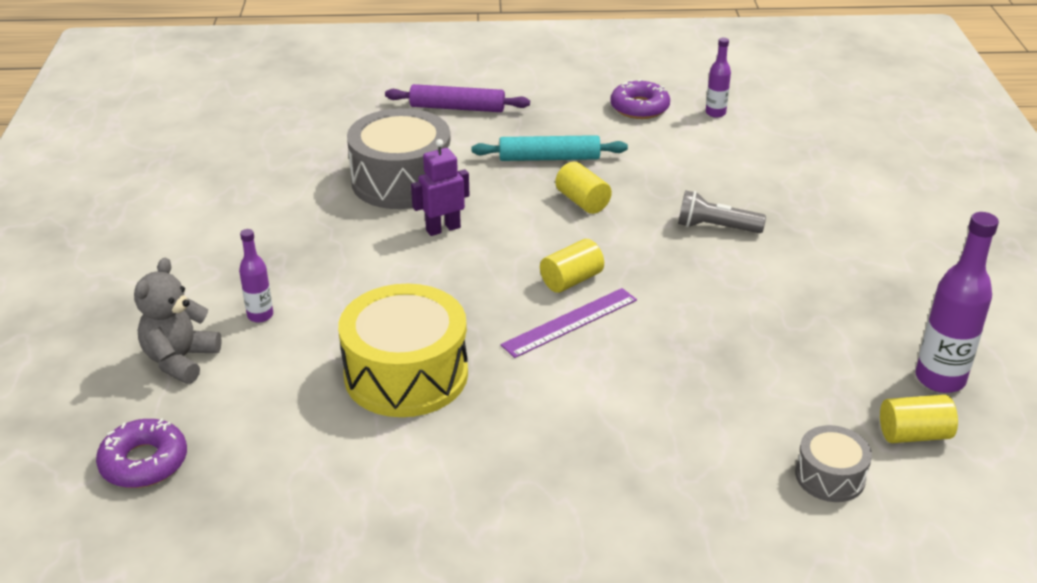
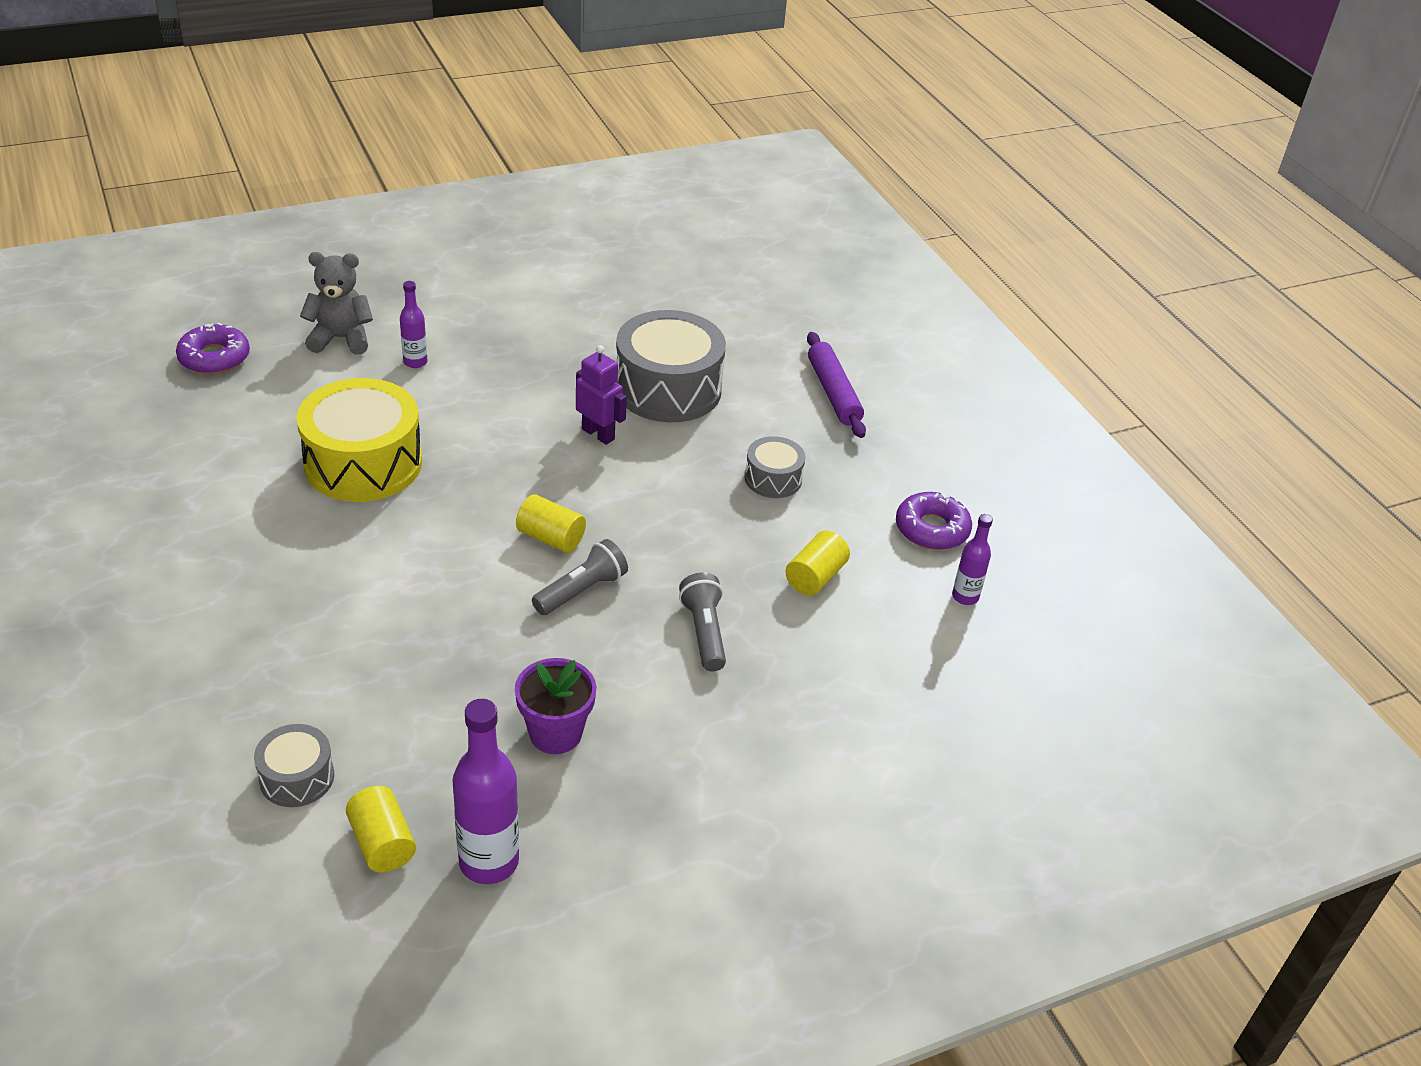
camera: 65 degrees right, 5 degrees up
(549, 158) = (773, 479): turquoise rolling pin -> grey drum
(570, 322) = (479, 550): purple ruler -> none
(582, 201) = (700, 519): yellow cylinder -> yellow cylinder (815, 577)
(645, 276) = (581, 591): none -> grey flashlight
(808, 320) = (555, 733): none -> purple flower pot

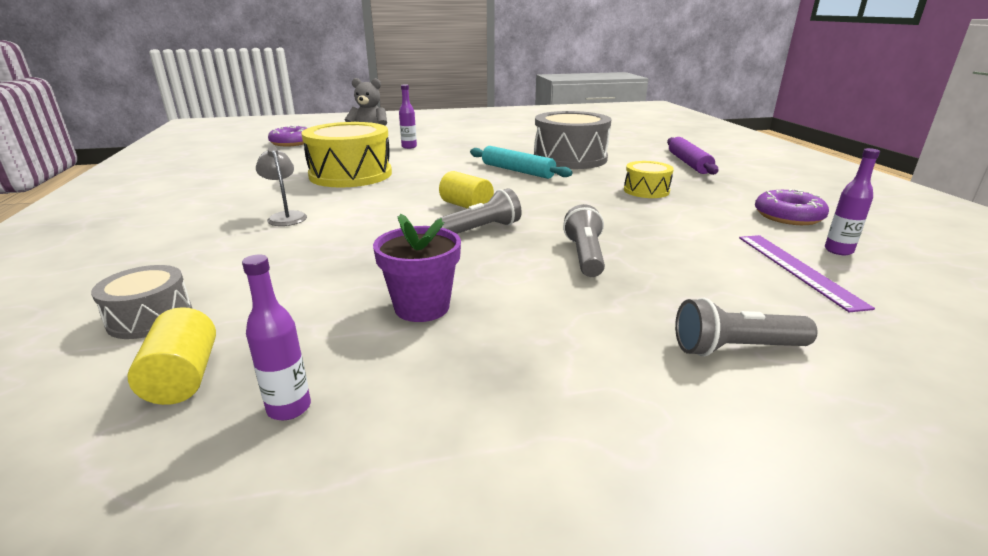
camera: 15 degrees right, 15 degrees down
(330, 583) = (286, 216): none -> grey lamp
(489, 862) = (289, 408): purple bottle -> purple bottle, size x0.56
(598, 434) = (517, 171): purple robot -> turquoise rolling pin
(773, 479) = (646, 190): grey drum -> yellow drum
(815, 577) = (688, 233): yellow cylinder -> none
(837, 756) = (736, 348): none -> grey flashlight
(916, 635) = (797, 269): none -> purple ruler

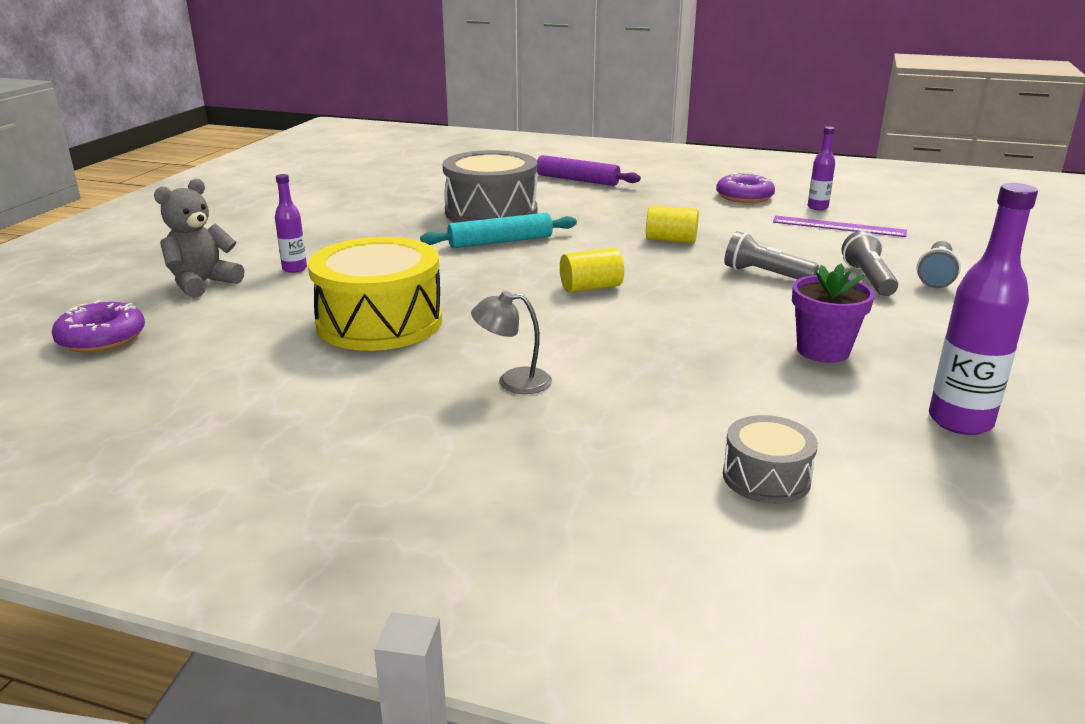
camera: 60 degrees left, 0 degrees up
(183, 377) = (898, 462): yellow cylinder -> yellow cylinder (671, 240)
(289, 408) = (960, 421): purple bottle -> purple bottle, size x1.79
(481, 229) = (667, 295): grey flashlight -> grey flashlight (868, 279)
(646, 190) = (634, 215): yellow drum -> none

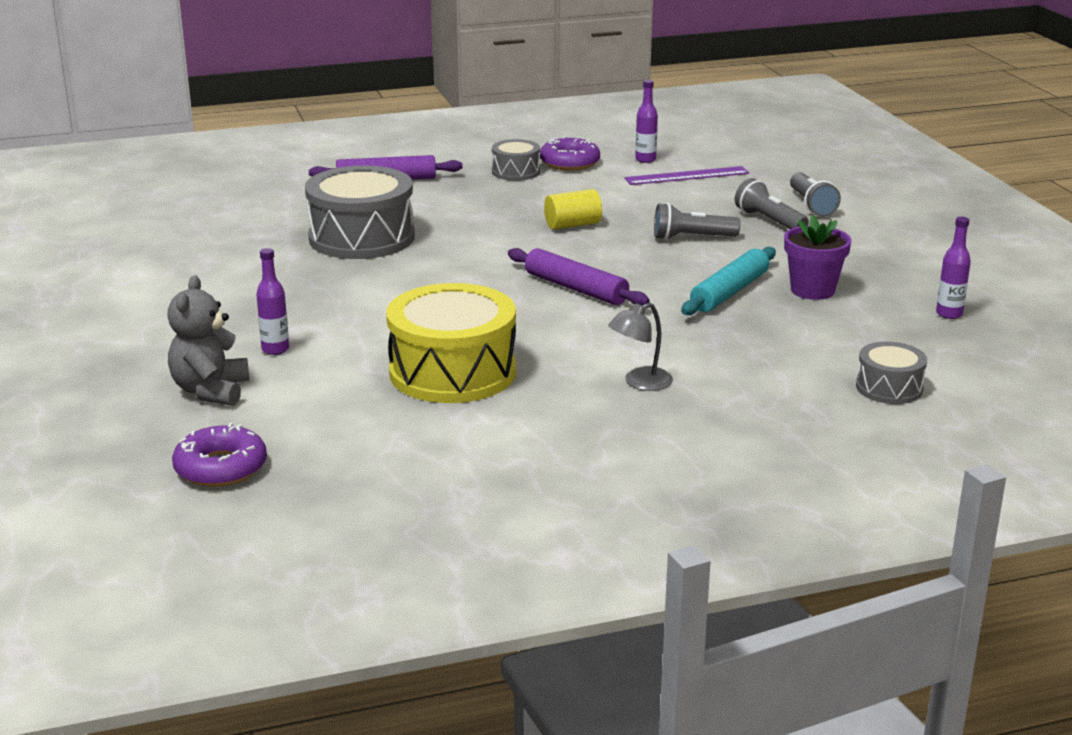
camera: 35 degrees left, 0 degrees up
(500, 242) = (426, 267): turquoise rolling pin -> turquoise rolling pin (729, 292)
(591, 287) = (575, 289): yellow cylinder -> purple rolling pin
(687, 194) = (516, 172): none -> grey drum
(960, 421) = (949, 314): purple bottle -> purple bottle, size x0.56

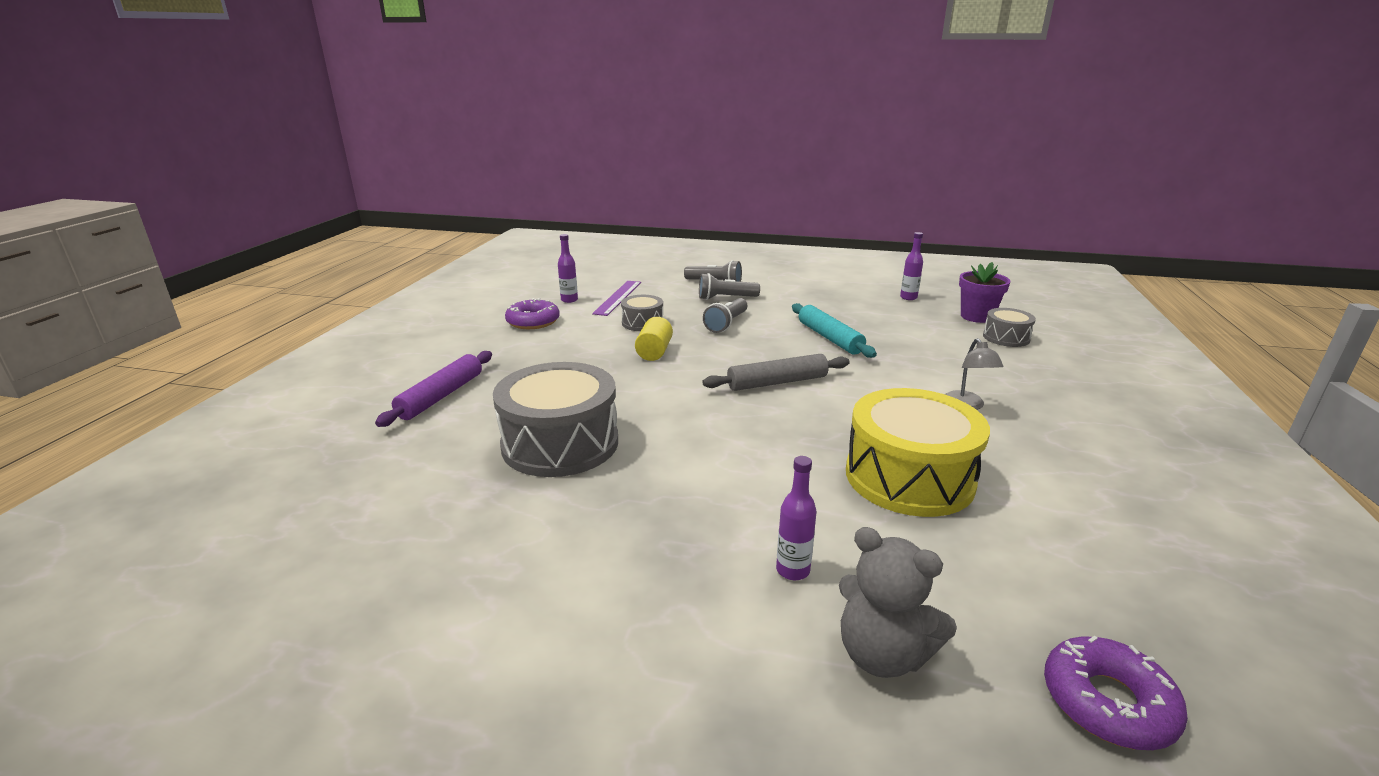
camera: 60 degrees left, 0 degrees up
(516, 172) = (518, 343): grey drum -> grey drum (642, 323)
(575, 289) = (777, 382): purple rolling pin -> grey rolling pin
(812, 290) = (847, 317): purple flower pot -> purple flower pot (976, 317)

